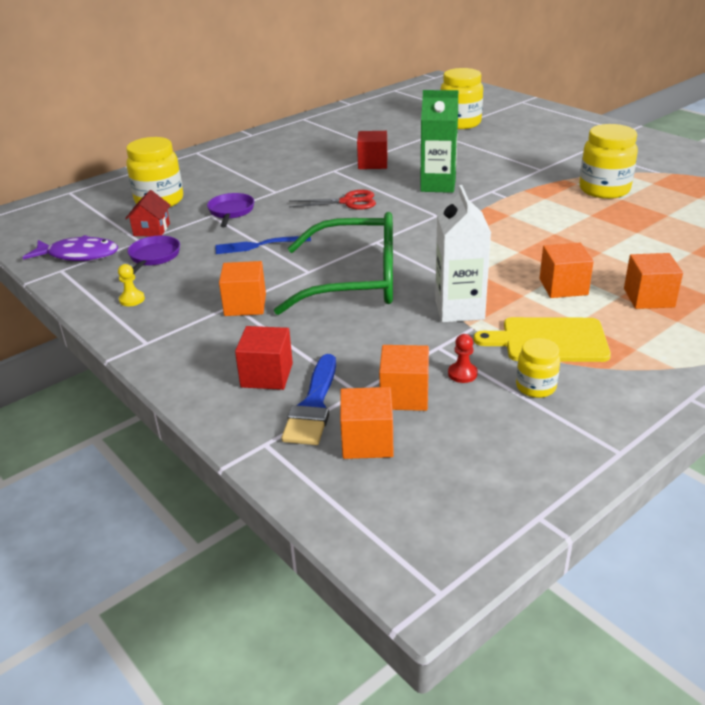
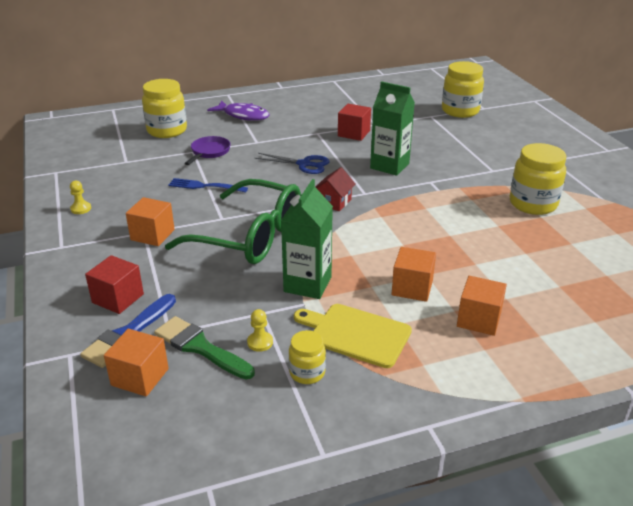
camera: 20 degrees right, 0 degrees up
(79, 255) = (76, 163): purple fish -> purple fish (243, 115)
(151, 230) = (141, 154): red house -> red house (334, 202)
(153, 257) = (124, 177): purple pan -> none
(348, 202) = (304, 164): red scissors -> blue scissors
(404, 395) = (200, 347): orange cube -> green brush
(459, 309) = (307, 284): white carton -> green carton
(462, 374) = (260, 342): red pawn -> yellow pawn

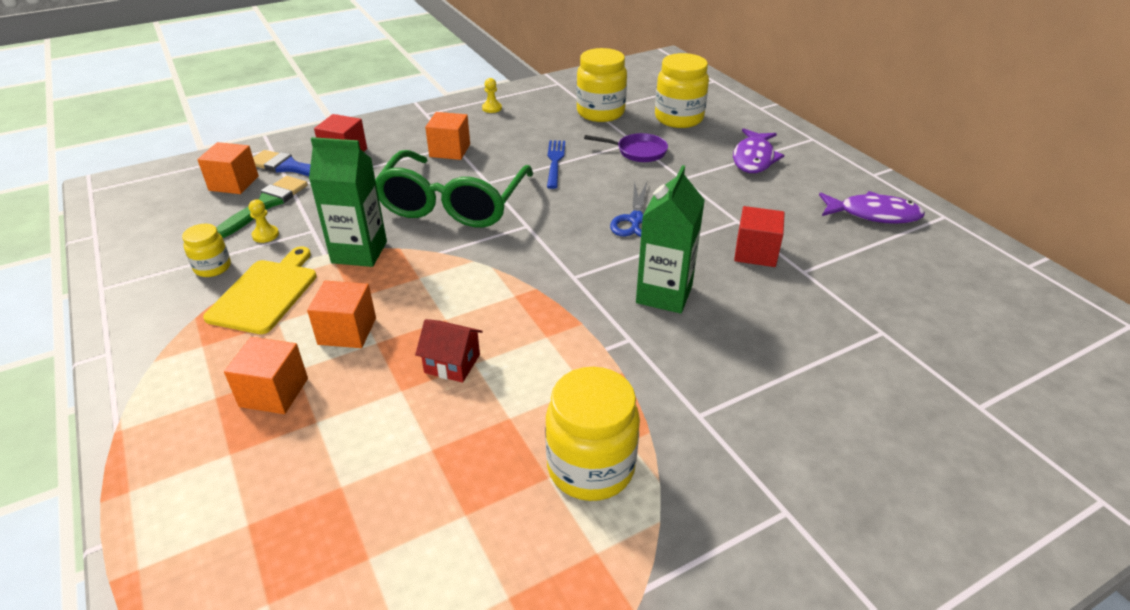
camera: 80 degrees right, 5 degrees up
(325, 96) = (873, 214): none -> purple fish
(334, 202) = (542, 253): red house -> red house (452, 363)
(460, 111) = (936, 371): yellow jar -> yellow jar (600, 113)

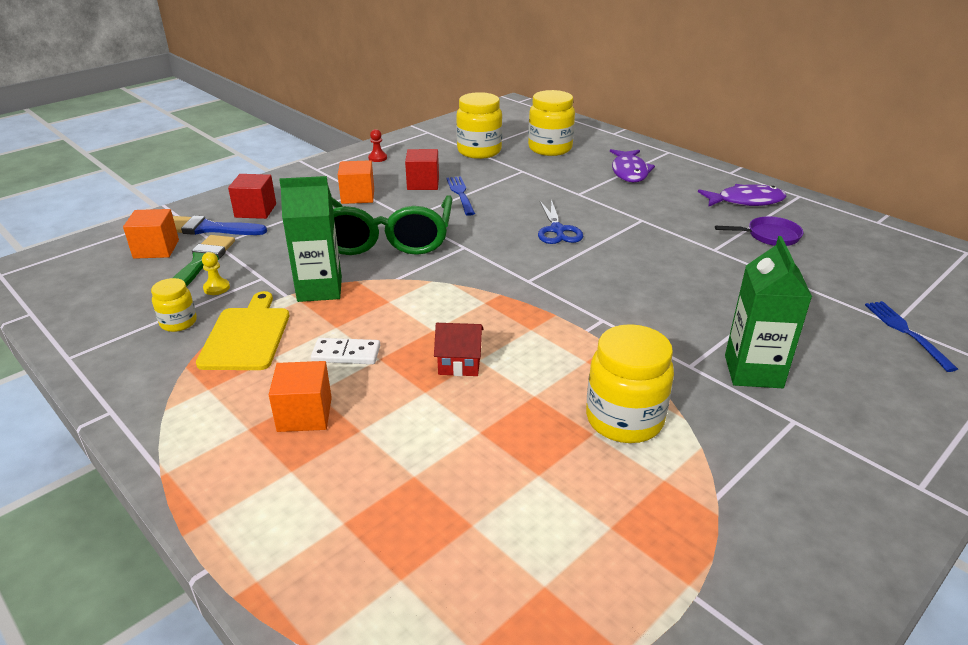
camera: 15 degrees left, 5 degrees down
(347, 331) = (346, 354): orange cube -> white domino
(492, 108) = (377, 158): yellow pawn -> red pawn
(638, 152) = (529, 178): purple pan -> purple pan (769, 236)
(664, 294) = (612, 282): green carton -> green carton (753, 371)
(755, 252) = (669, 241): red cube -> red cube (423, 183)
(989, 422) = (906, 332): none -> blue fork

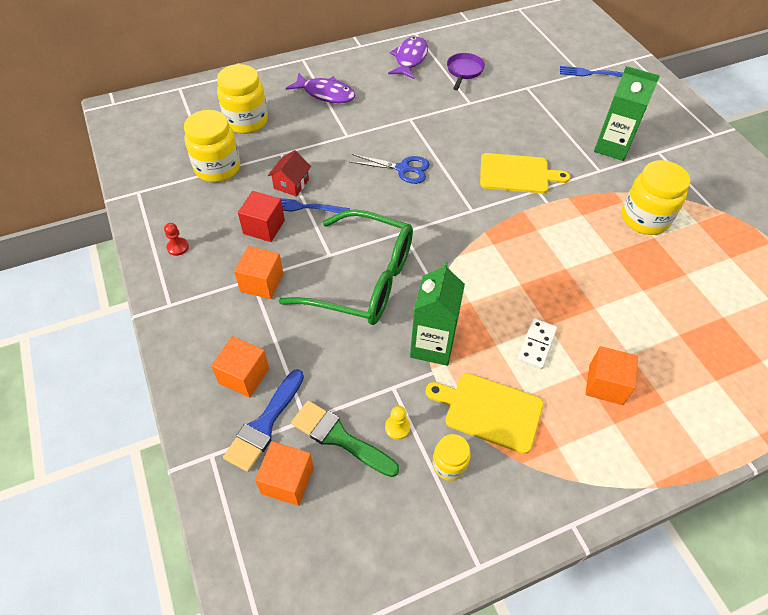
camera: 70 degrees left, 20 degrees up
(255, 210) = (244, 376): red cube -> orange cube
(459, 363) = (567, 280): red house -> red house (291, 184)
(617, 301) = (517, 174): none -> yellow cutting board

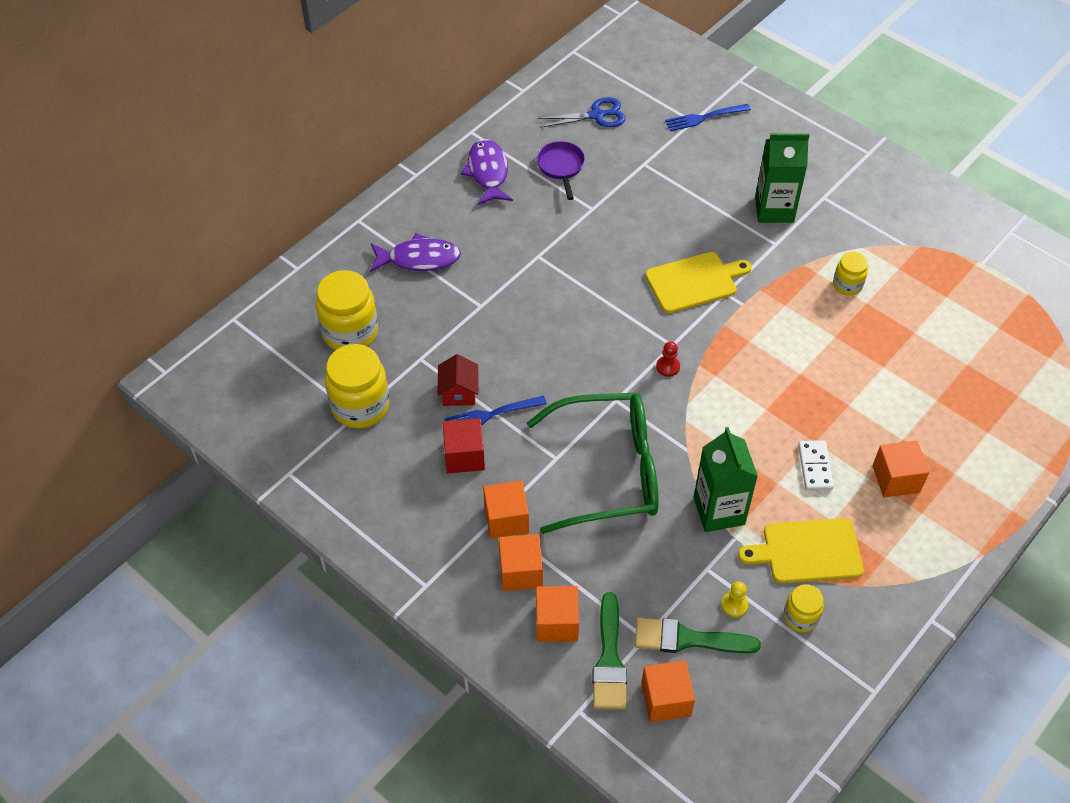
camera: 25 degrees left, 0 degrees up
(178, 247) = (386, 519): red pawn -> red pawn (668, 367)
(245, 325) = (521, 572): none -> orange cube
(264, 424) = (609, 660): blue brush -> green brush
(403, 169) = (570, 324): blue scissors -> blue scissors (596, 115)
(644, 219) = (847, 285): yellow jar -> yellow jar, size x0.55

